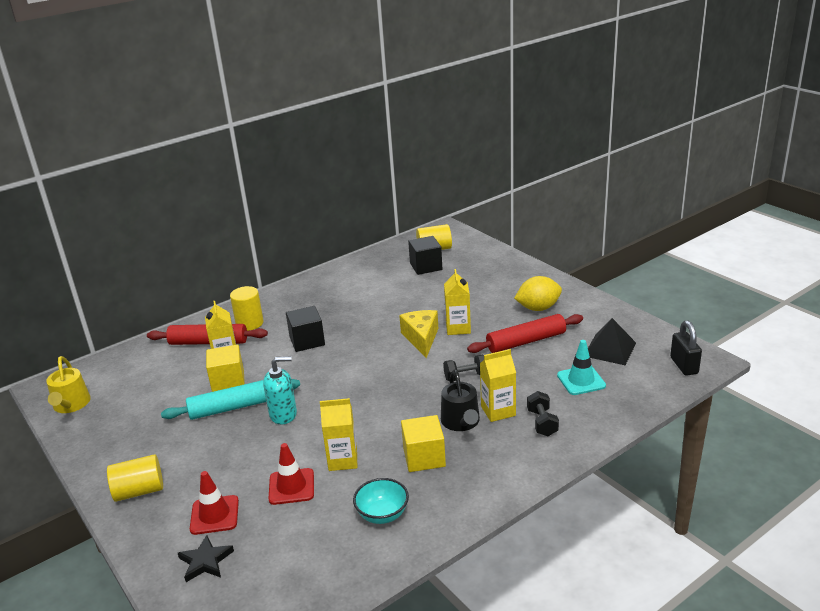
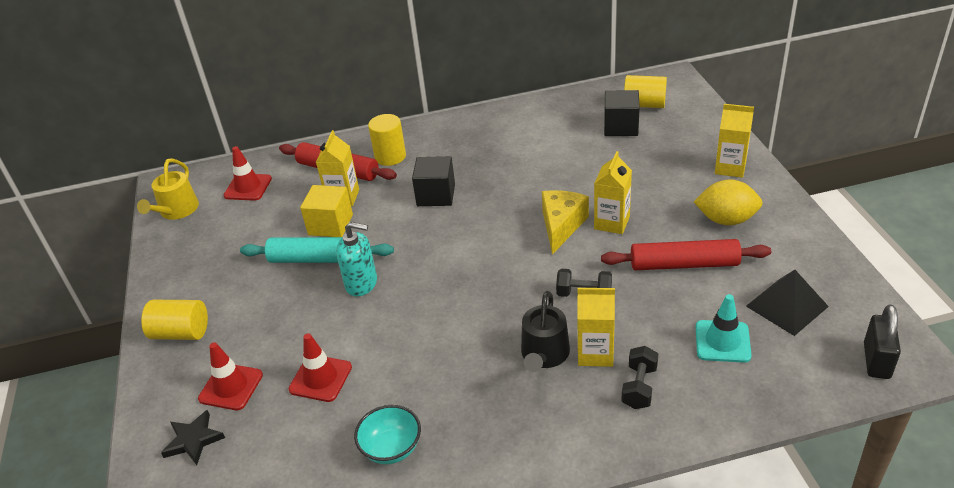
camera: 25 degrees right, 10 degrees up
(131, 372) = (248, 187): none -> red traffic cone
(343, 460) = (389, 362): yellow carton -> yellow carton (730, 168)
(424, 457) = (476, 389): yellow cube -> none

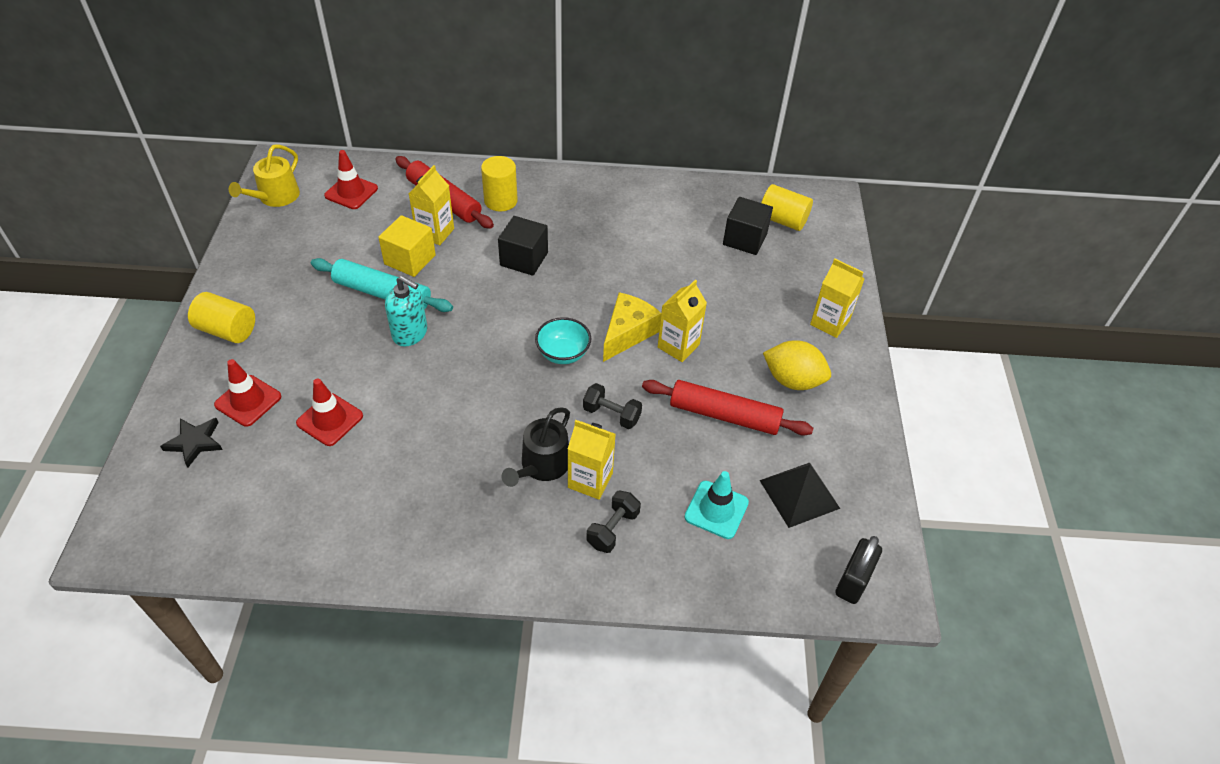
camera: 10 degrees right, 10 degrees up
(391, 448) = (361, 511): turquoise bowl -> turquoise bowl (563, 353)

